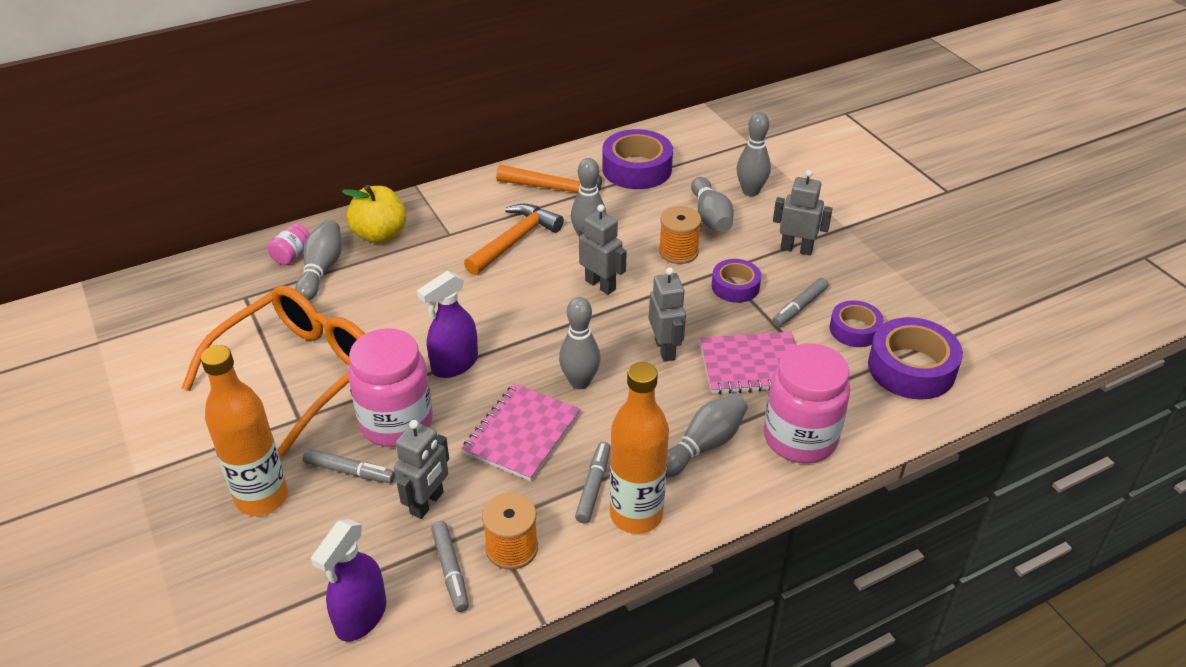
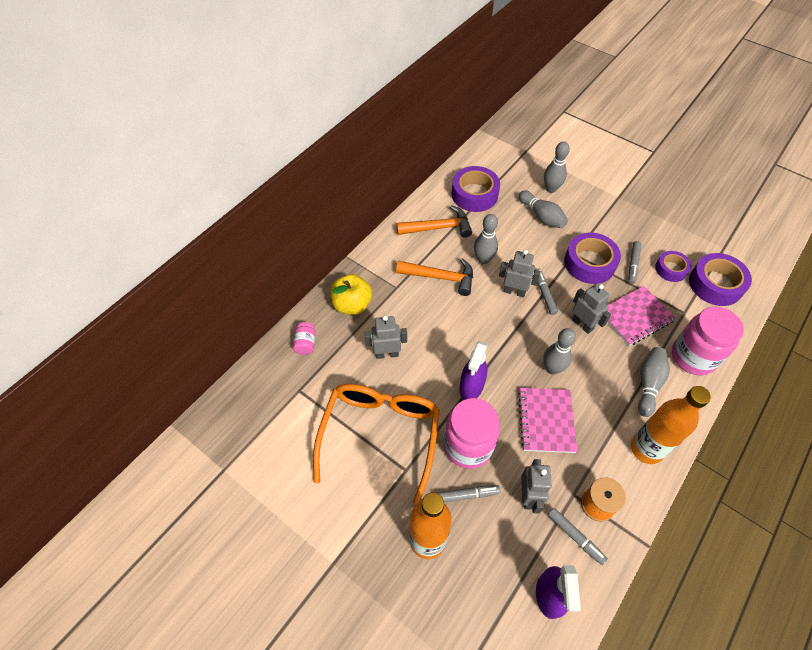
camera: 25 degrees left, 15 degrees up
(321, 270) = (334, 348): grey bowling pin -> none
(514, 241) = (440, 277): orange hammer -> orange hammer turned 90 degrees clockwise
(593, 486) = (611, 440): grey marker -> grey marker (544, 294)
(678, 252) = (541, 249): orange spool -> none
(735, 286) = (589, 263): purple tape -> purple tape, size x1.65
(796, 249) = (603, 223): grey robot -> grey robot (387, 354)

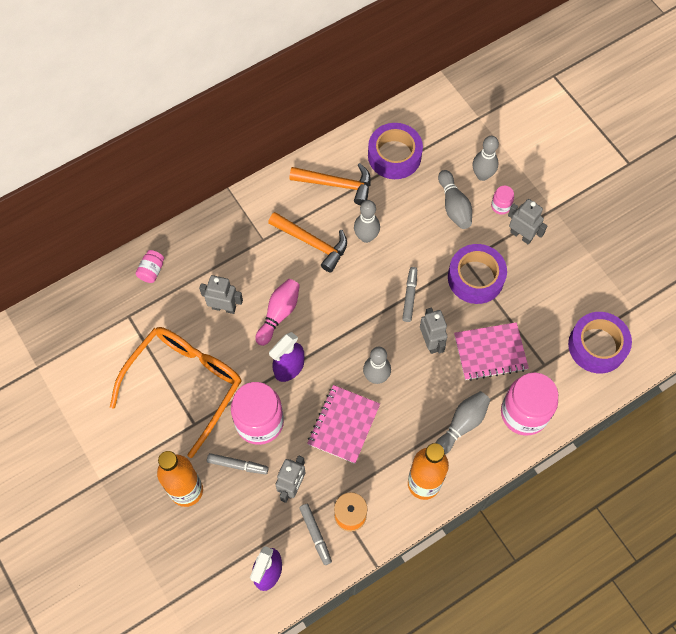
camera: 20 degrees right, 10 degrees up
(352, 305) = (212, 244): yellow apple -> none
(439, 344) = (279, 314): none -> pink bowling pin
(514, 291) = (380, 283): grey robot -> grey robot (521, 235)
(578, 206) = (500, 206): none -> pink jar
(633, 265) = (521, 294): grey marker -> none
(671, 269) = (559, 313): purple tape -> none

